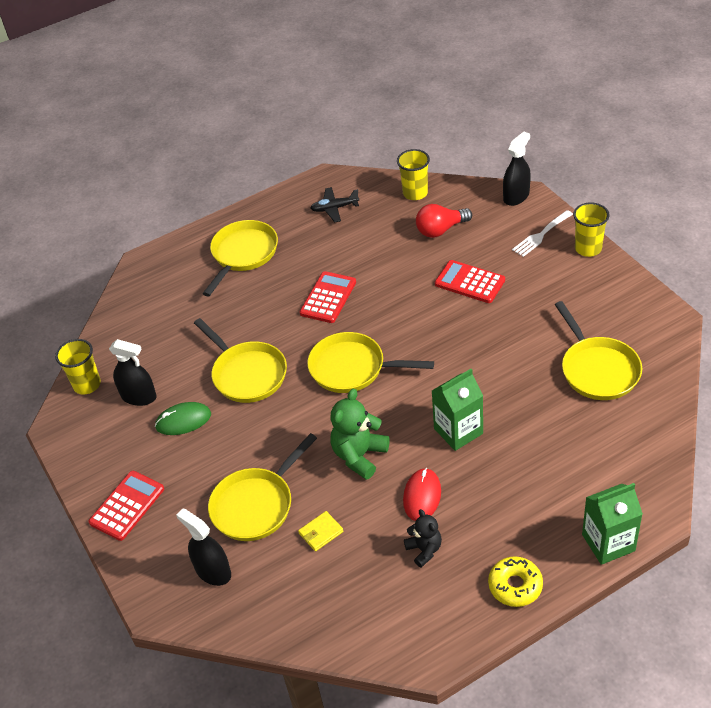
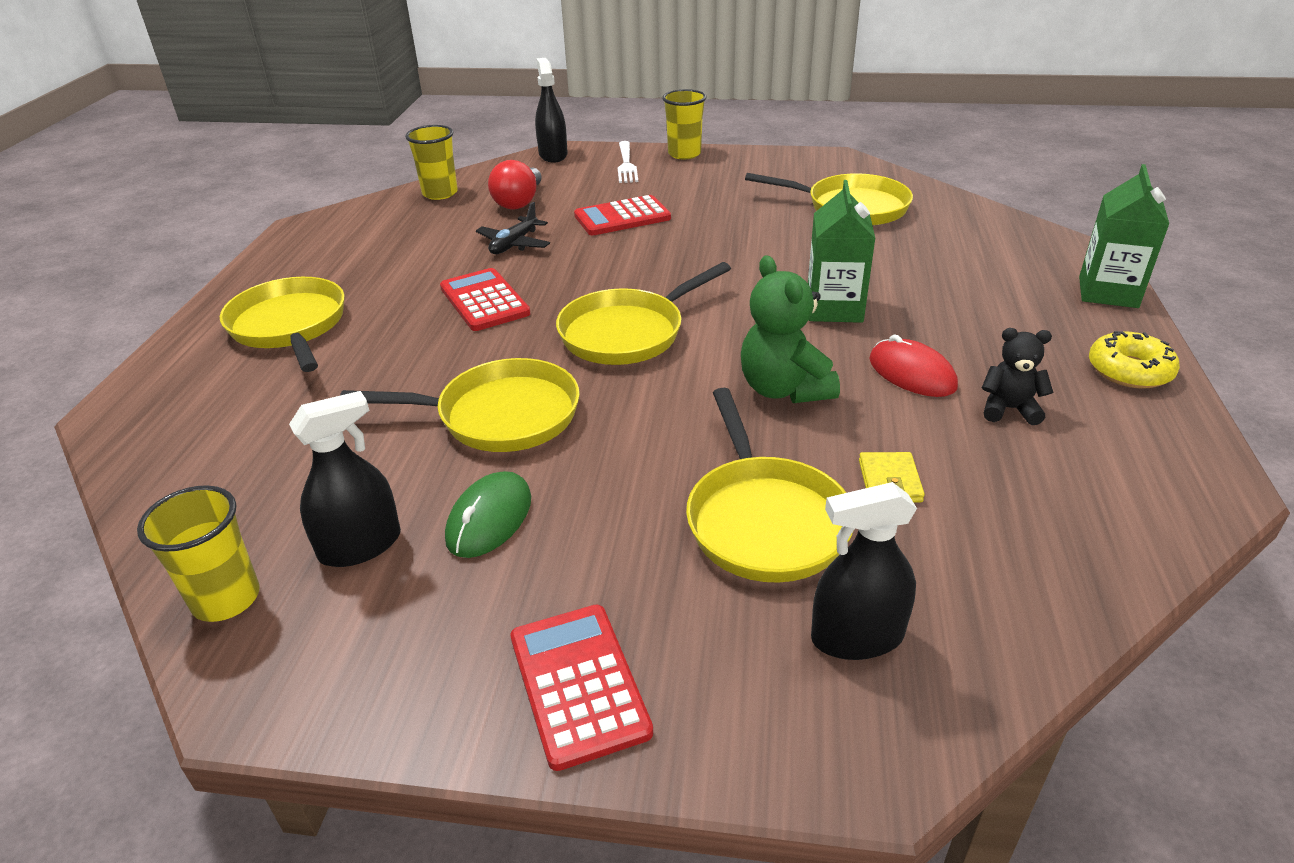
camera: 55 degrees left, 10 degrees down
(334, 208) = (358, 240): black plane -> black plane (514, 244)

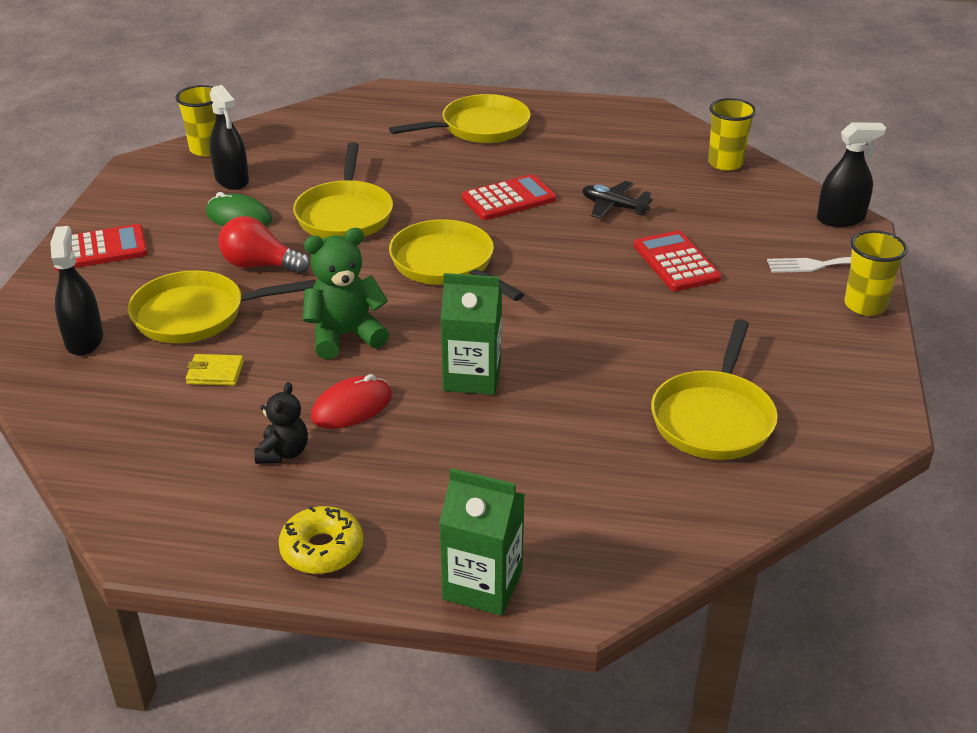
camera: 90 degrees right, 0 degrees up
(519, 202) = (709, 205): red light bulb -> red light bulb (260, 265)

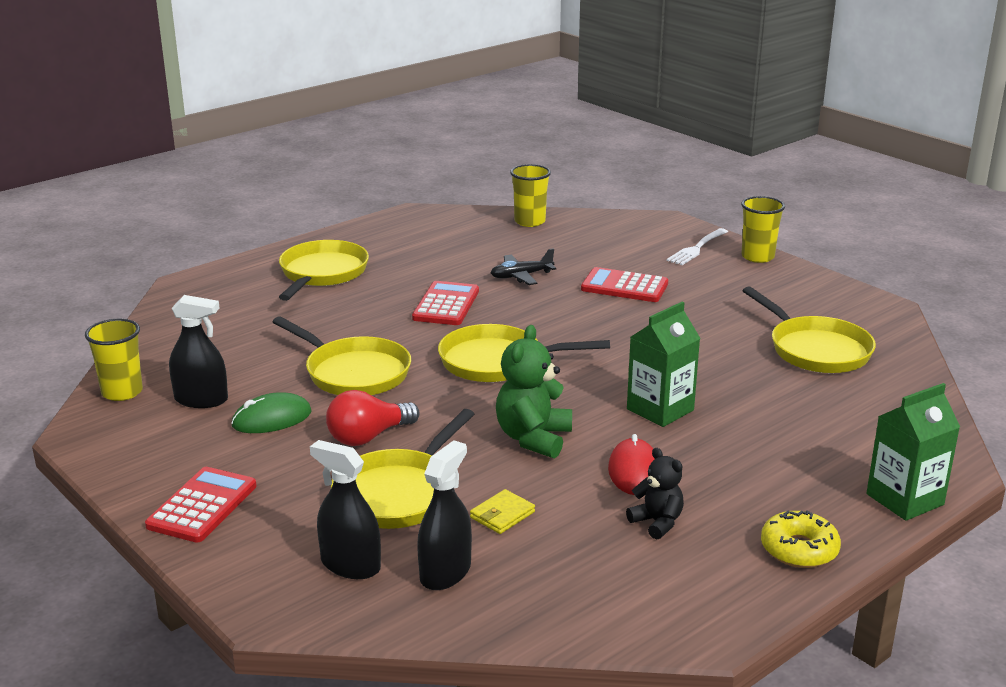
camera: 50 degrees left, 10 degrees down
(840, 219) = (654, 221): black spray bottle -> black spray bottle (445, 572)

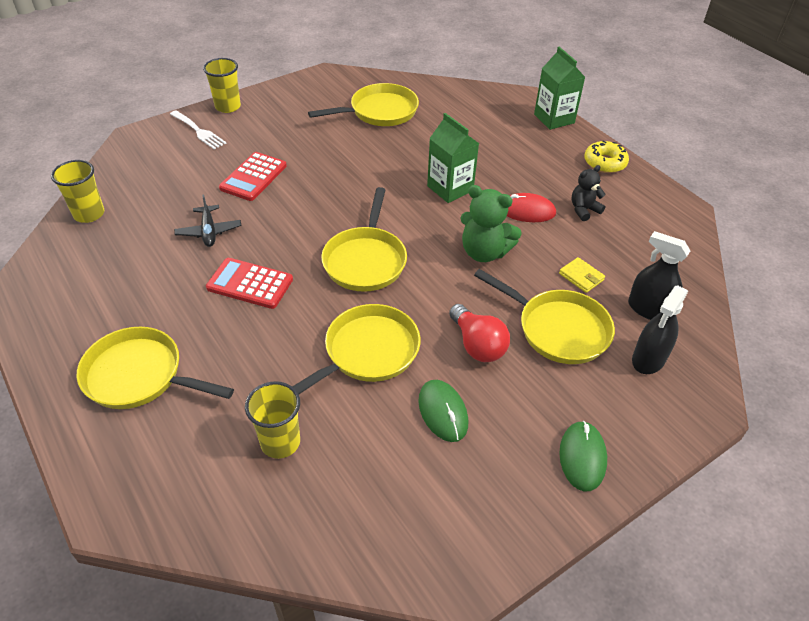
camera: 85 degrees left, 20 degrees up
(122, 392) = (375, 550): yellow cup -> yellow cup (280, 442)
(201, 400) = (401, 472): black spray bottle -> none
(202, 506) = (582, 457): red calculator -> green mouse

